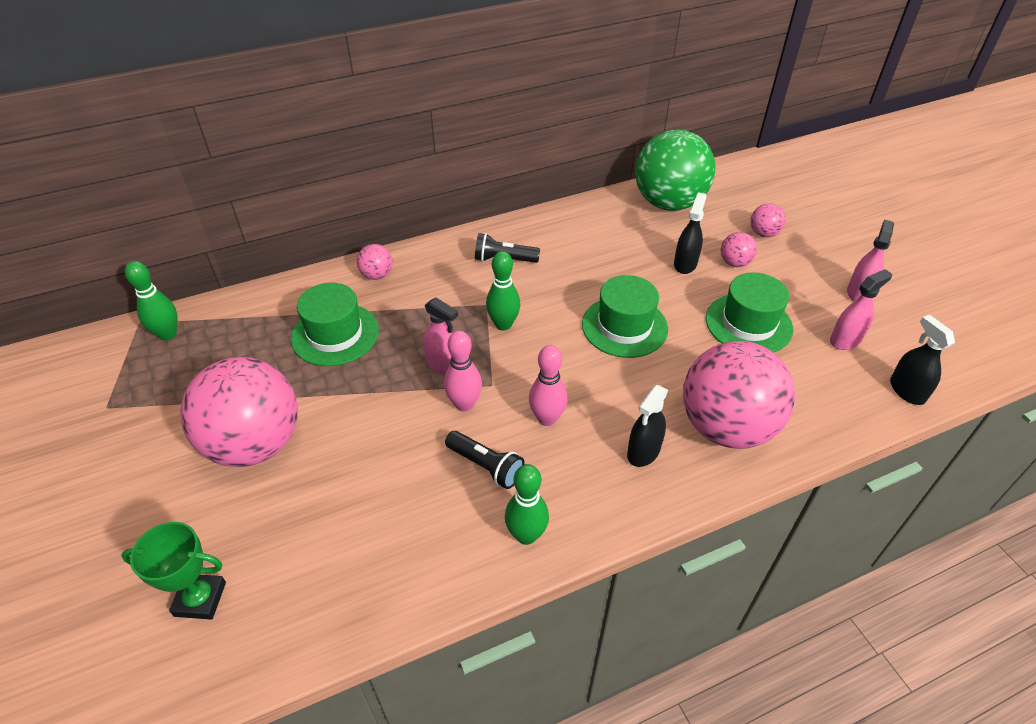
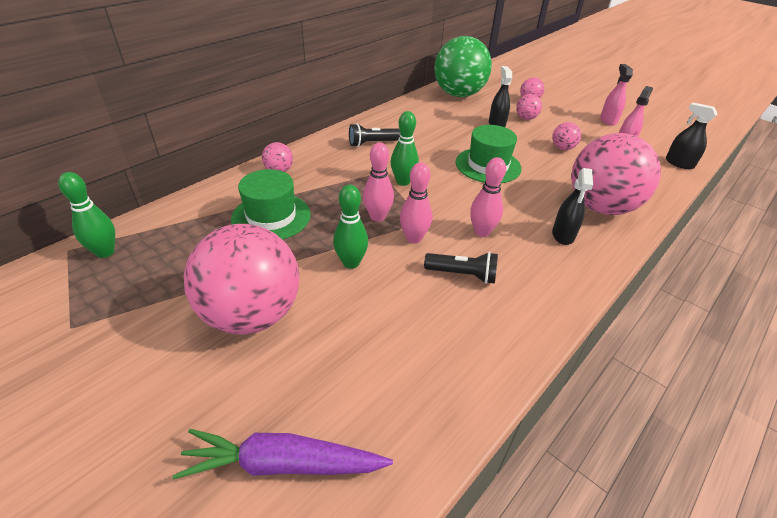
camera: 25 degrees left, 5 degrees down
(200, 599) = (283, 464): green trophy -> purple carrot
(443, 365) = (377, 217): pink spray bottle -> pink bowling pin
(526, 535) = (530, 312): green bowling pin -> green bowling pin (351, 263)
(748, 324) = (562, 148): green hat -> pink ball

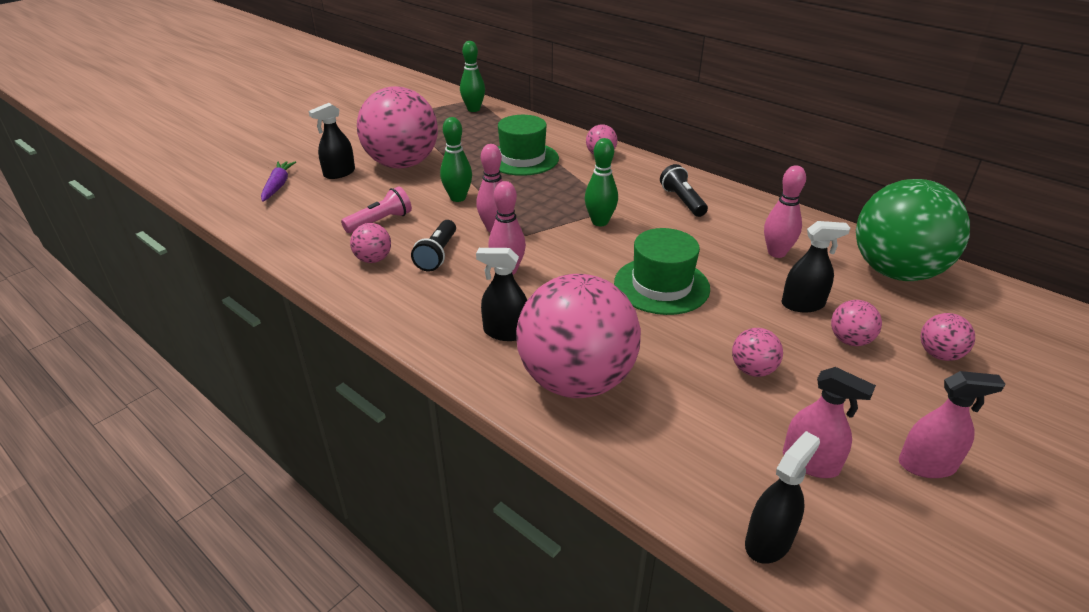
camera: 90 degrees right, 5 degrees down
(259, 383) = (339, 173): none -> black spray bottle
(283, 464) = (278, 186): purple carrot -> purple carrot, size x0.65
(377, 217) = (528, 208): pink bowling pin -> pink bowling pin (776, 253)
(399, 323) = (380, 222): none -> pink flashlight
(477, 322) = (373, 259): none -> pink ball

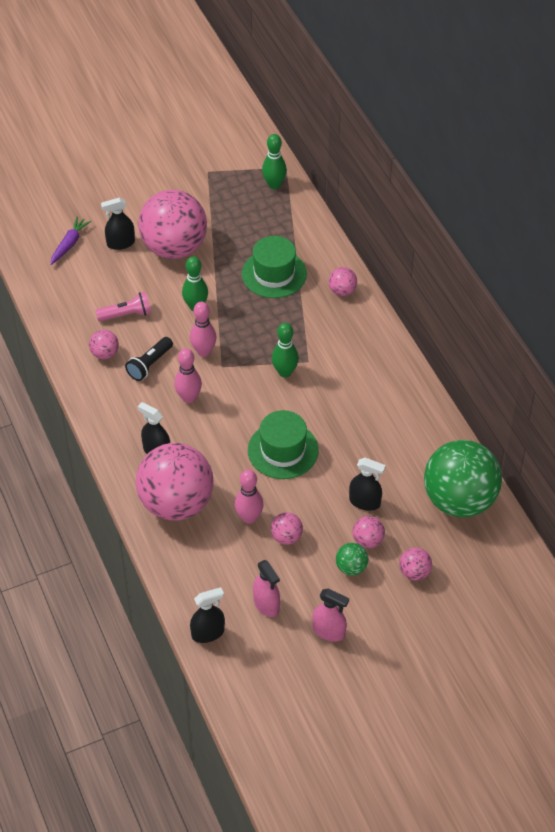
camera: 25 degrees right, 15 degrees up
(682, 201) = (365, 372): black flashlight -> none
(776, 253) = (390, 451): pink bowling pin -> pink bowling pin (249, 517)
(864, 375) = (351, 567): none -> green ball

